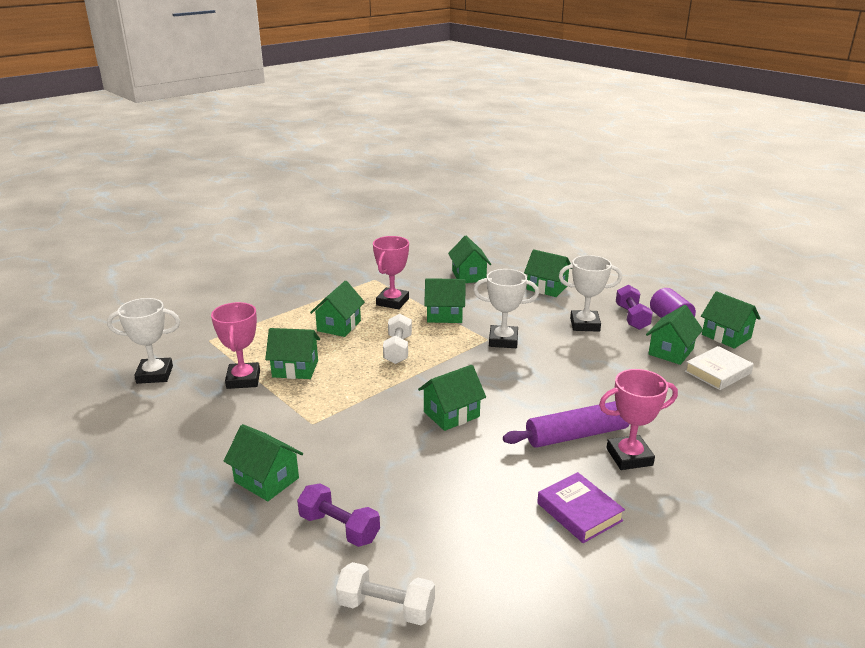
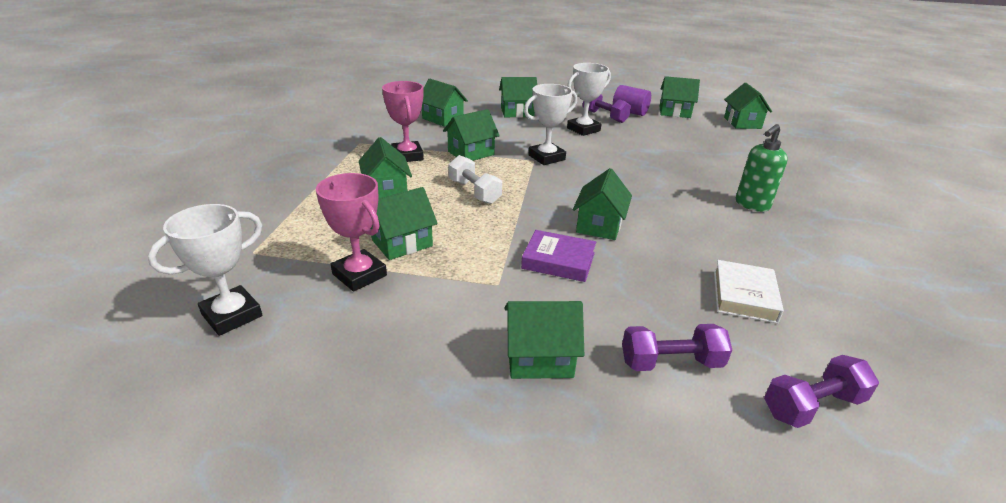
camera: 40 degrees left, 5 degrees up
(386, 607) = (812, 406): white dumbbell -> purple dumbbell
(576, 435) = (701, 204): purple rolling pin -> none
(579, 512) = (789, 255): purple book -> purple book (558, 261)
(629, 457) = (751, 205): pink trophy -> green soap dispenser
(671, 351) = (662, 130): green house -> green house (742, 123)
(717, 372) = (706, 134): white book -> white book (744, 296)

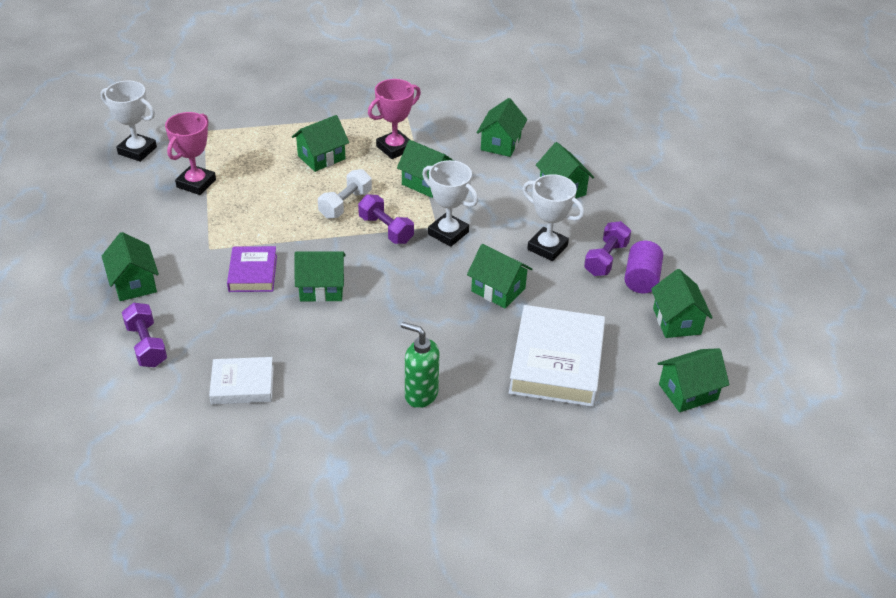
camera: 70 degrees right, 10 degrees up
(402, 243) = (244, 189): green house -> green house (498, 290)
(713, 151) = (556, 362): none -> white book
(812, 406) = (121, 417): purple dumbbell -> purple dumbbell (386, 229)

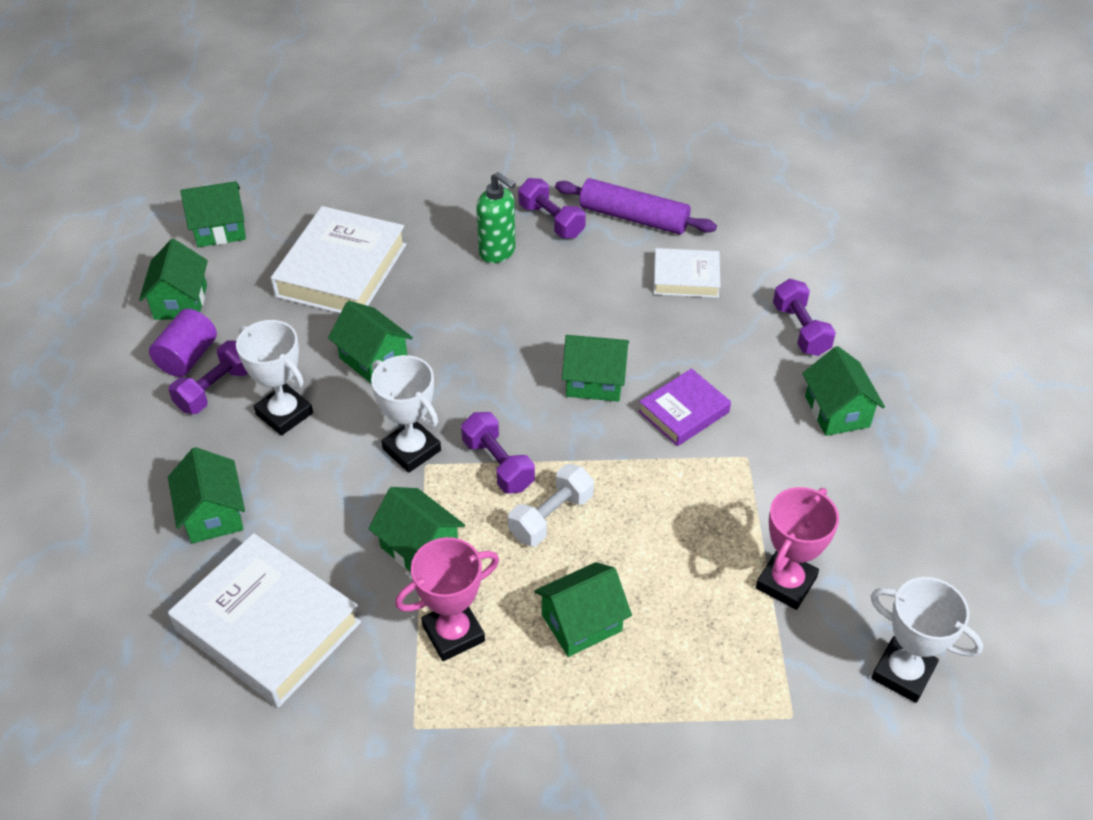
camera: 170 degrees left, 5 degrees up
(253, 273) = (683, 412): purple book -> purple book turned 45 degrees clockwise
(291, 447) = (633, 217): none -> purple rolling pin
(374, 434) = (551, 221): none -> purple dumbbell
(500, 143) = (268, 626): green house -> white book

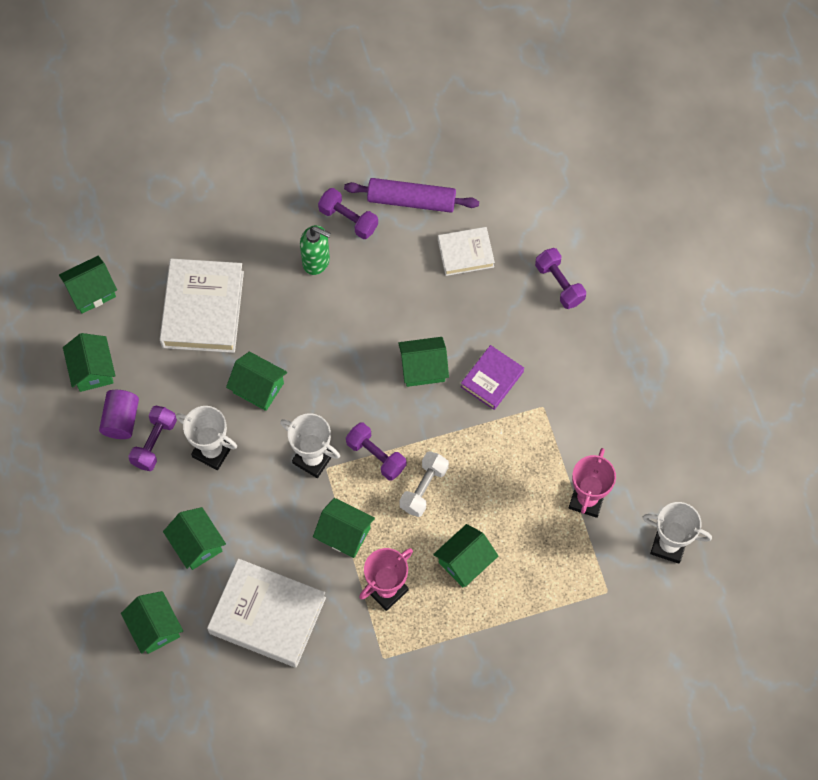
camera: 15 degrees left, 20 degrees up
(837, 411) = (597, 352): green house -> green house (155, 628)

